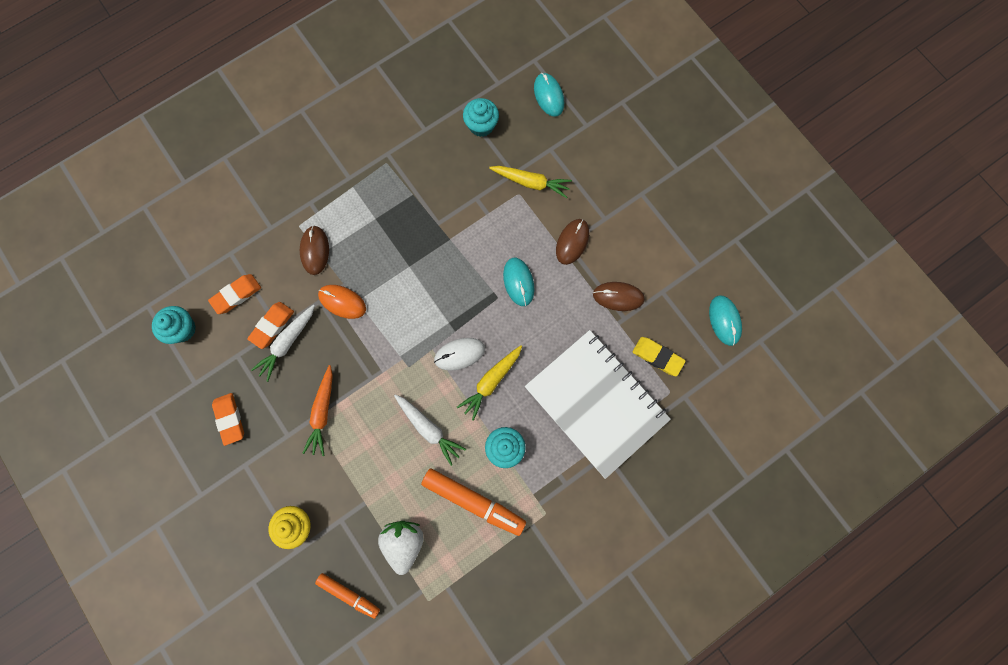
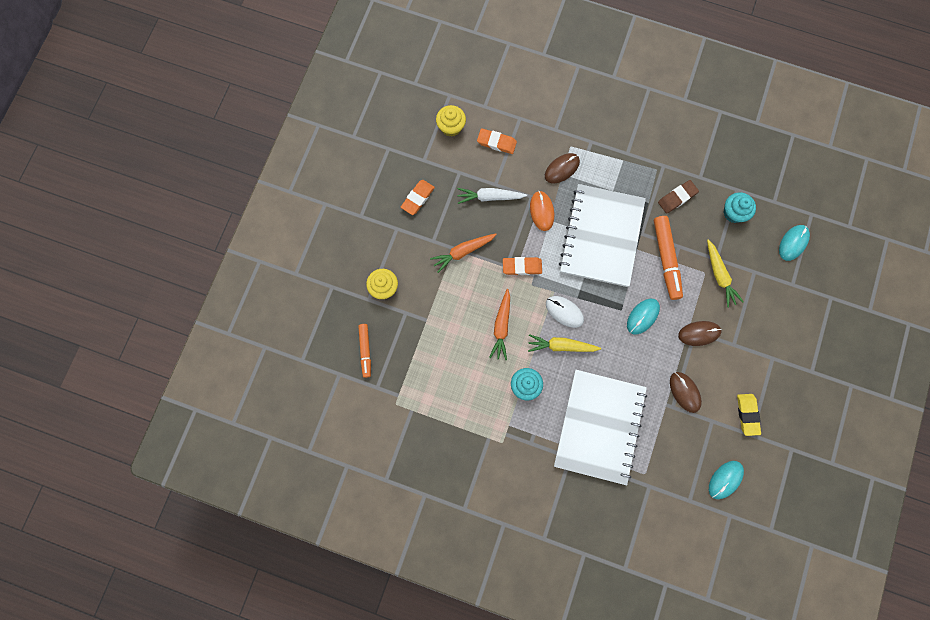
camera: 55 degrees right, 0 degrees up
(182, 329) = (451, 127): turquoise cupcake -> yellow cupcake
(272, 326) = (493, 179): orange eraser -> orange eraser (522, 267)
(404, 542) = (420, 362): white strawberry -> none
(411, 263) = (601, 236): none -> white notebook
(428, 165) = (677, 198): none -> brown eraser
(428, 428) = (501, 327): white carrot -> orange carrot
(473, 501) = (476, 389): orange marker -> orange marker (666, 259)
(657, 357) = (663, 448): yellow eraser -> yellow eraser (747, 414)

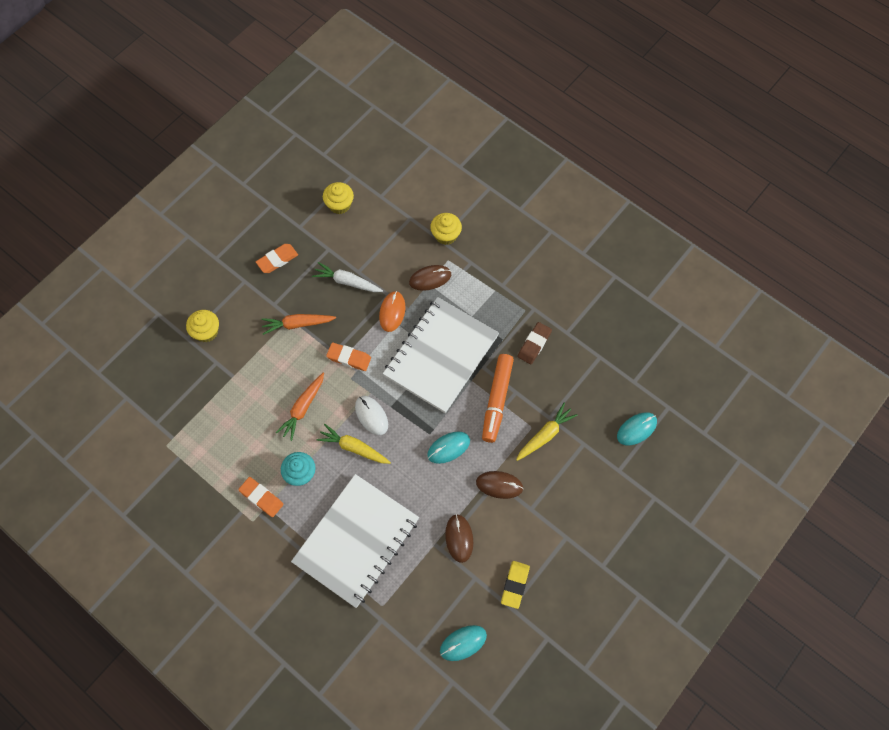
camera: 20 degrees right, 10 degrees down
(365, 350) = (161, 384): orange marker -> none
(496, 142) = (377, 233): orange eraser -> orange eraser (261, 498)
(558, 123) = (446, 235): none -> yellow cupcake
(677, 198) = (534, 344): brown eraser -> brown eraser turned 45 degrees counterclockwise
(719, 275) = (545, 435): yellow carrot -> yellow carrot turned 135 degrees counterclockwise
(733, 212) = (586, 378): turquoise cupcake -> none

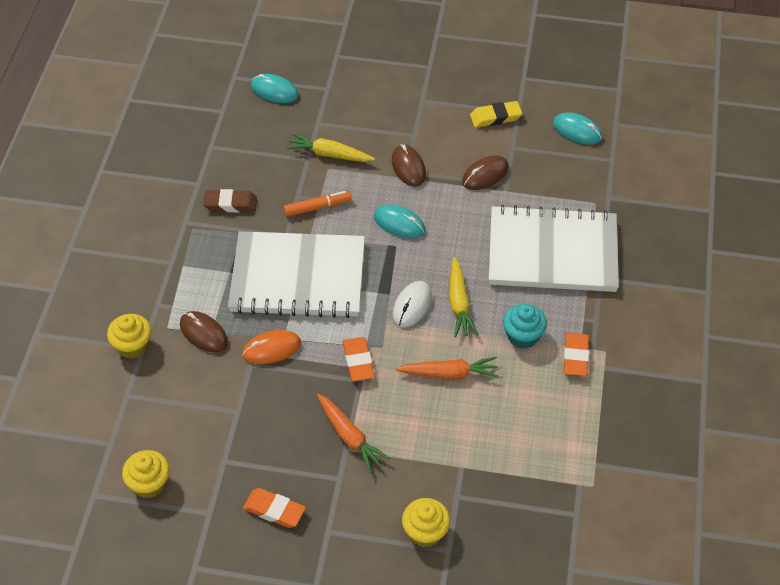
camera: 120 degrees left, 15 degrees down
(347, 282) = (259, 415): white carrot -> none
(497, 400) = (317, 207): orange marker -> orange marker, size x0.62

